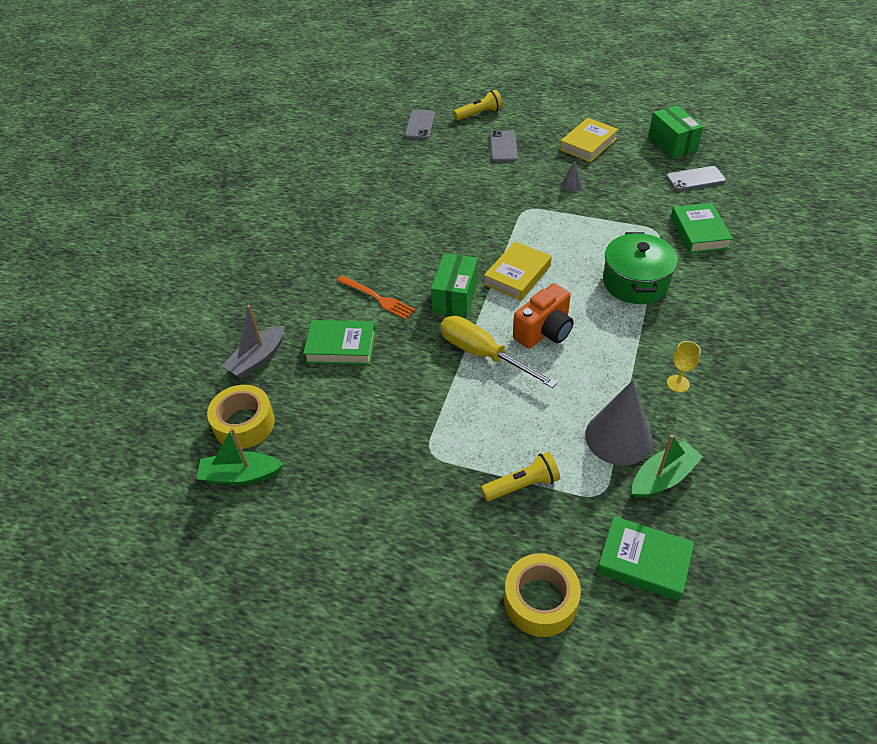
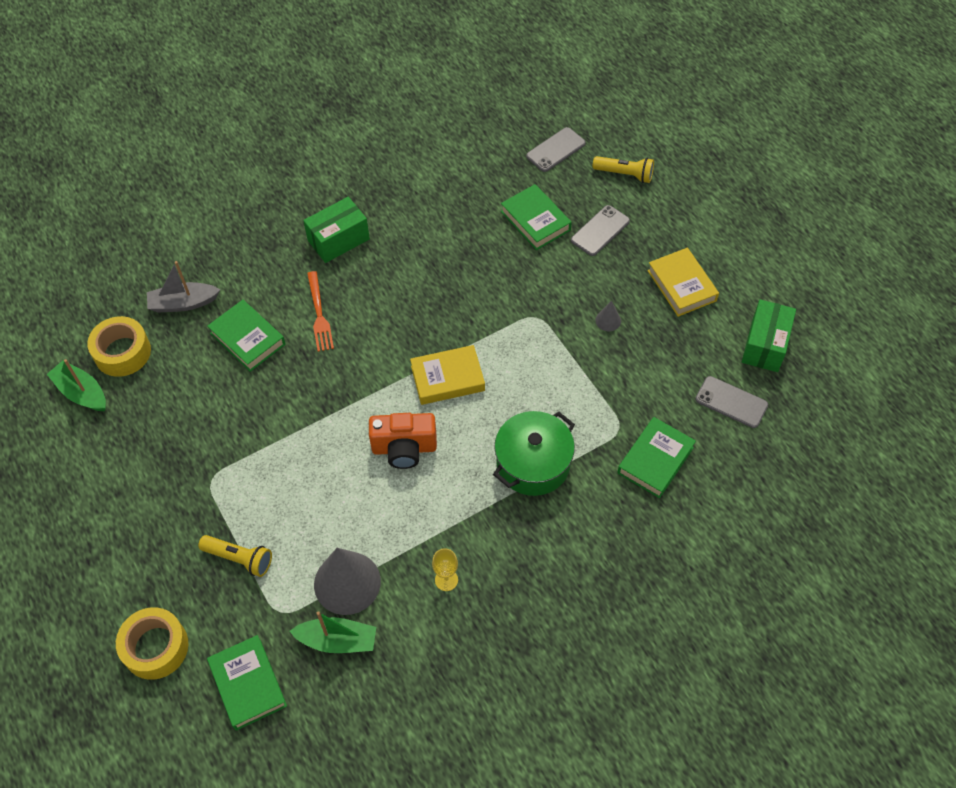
camera: 40 degrees right, 10 degrees up
(455, 297) = (376, 360): green box -> green box (338, 240)
(457, 164) = (535, 221): none -> green book
(483, 354) = (336, 430): yellow screwdriver -> none
(588, 144) = (681, 285): yellow book -> yellow book turned 75 degrees clockwise

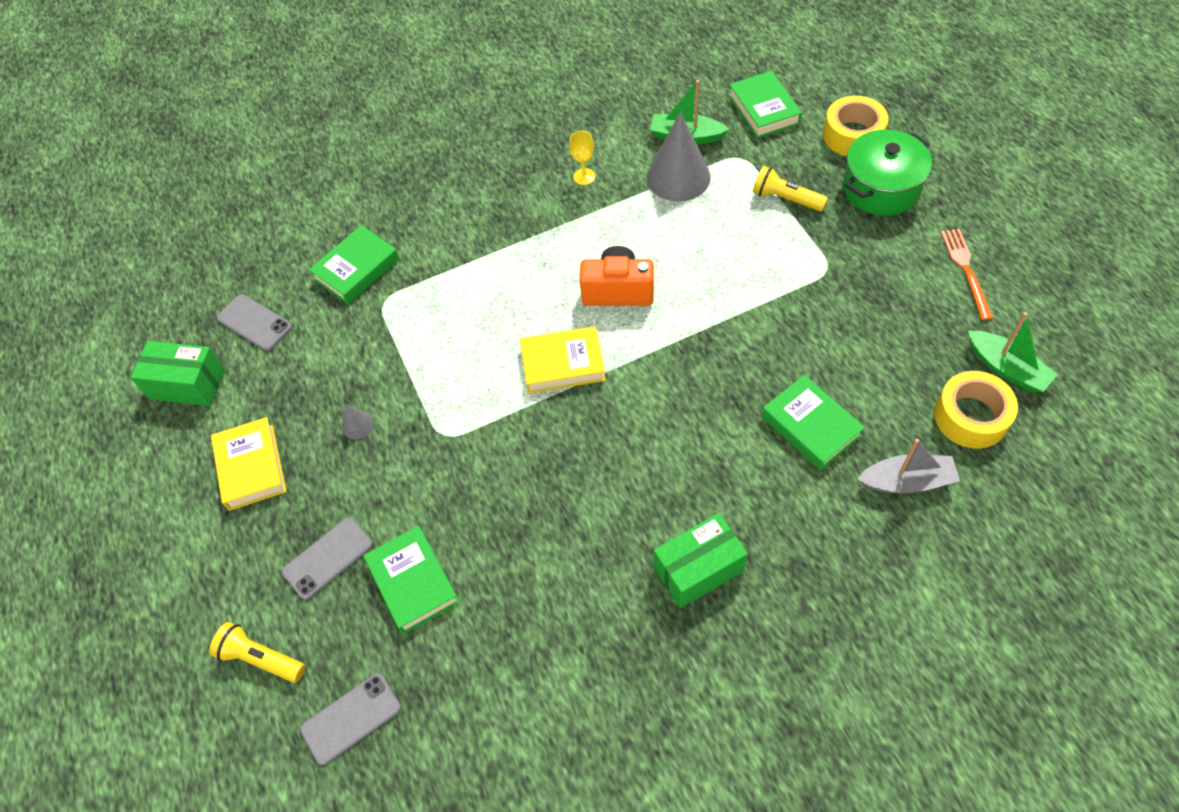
camera: 170 degrees left, 0 degrees up
(319, 314) = (720, 454): orange fork -> orange fork (966, 270)
(533, 463) = (483, 271): green pot -> green pot (881, 188)
(765, 345) = (188, 384): green box -> green box turned 75 degrees clockwise

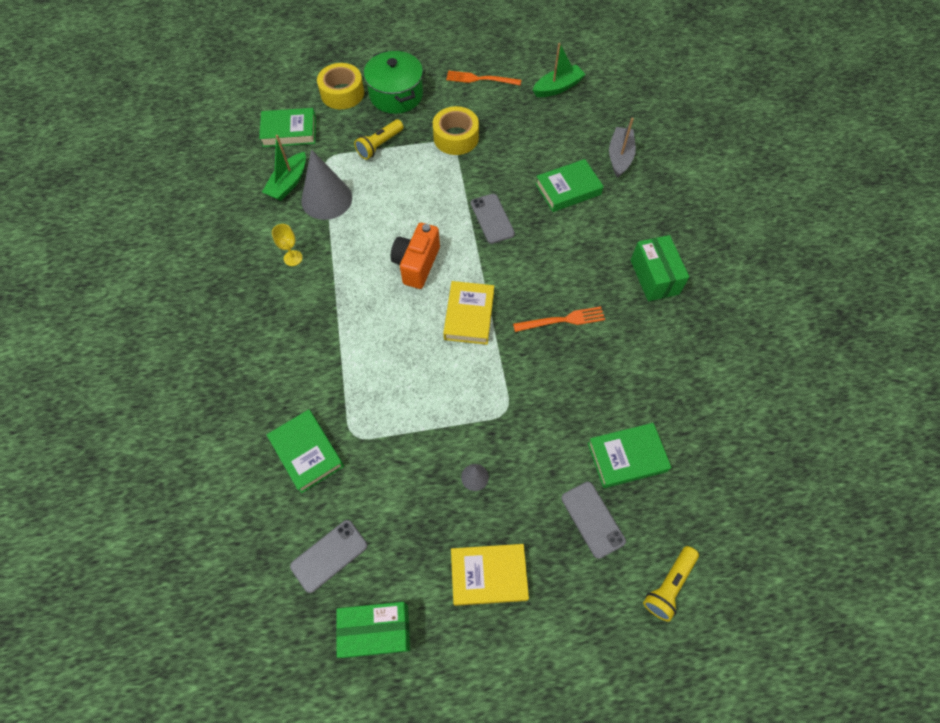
camera: 80 degrees left, 5 degrees up
(188, 384) = (376, 630): green box -> green box turned 60 degrees clockwise
(351, 718) = (726, 520): grey phone -> grey phone (492, 218)
(588, 467) = (562, 320): none -> orange fork
(971, 416) = (585, 114): yellow tape -> yellow tape (456, 137)

